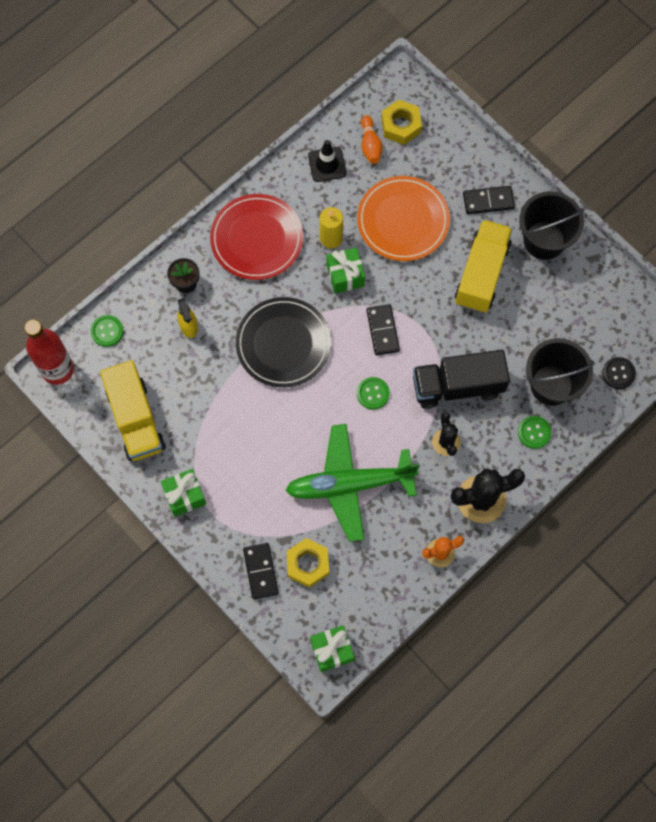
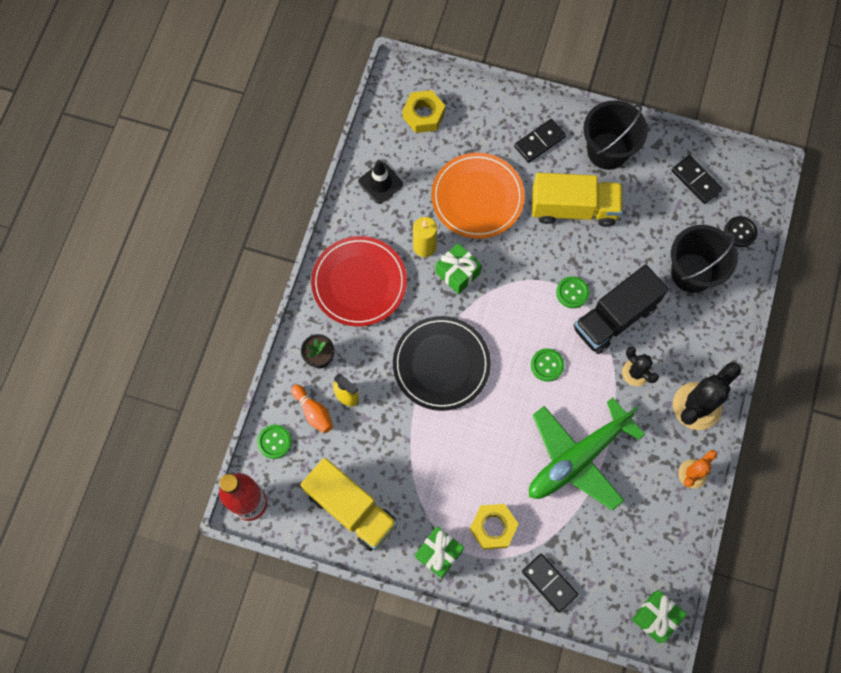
camera: 30 degrees left, 0 degrees up
(308, 564) = (586, 551): yellow nut -> yellow nut (493, 527)
(370, 145) = (407, 146): orange bowling pin -> orange bowling pin (313, 412)
(383, 330) = (520, 304): black domino -> black domino (696, 180)
(481, 274) = (573, 208): yellow truck -> yellow truck turned 105 degrees clockwise
(534, 432) = (703, 322): green button -> green button (572, 293)

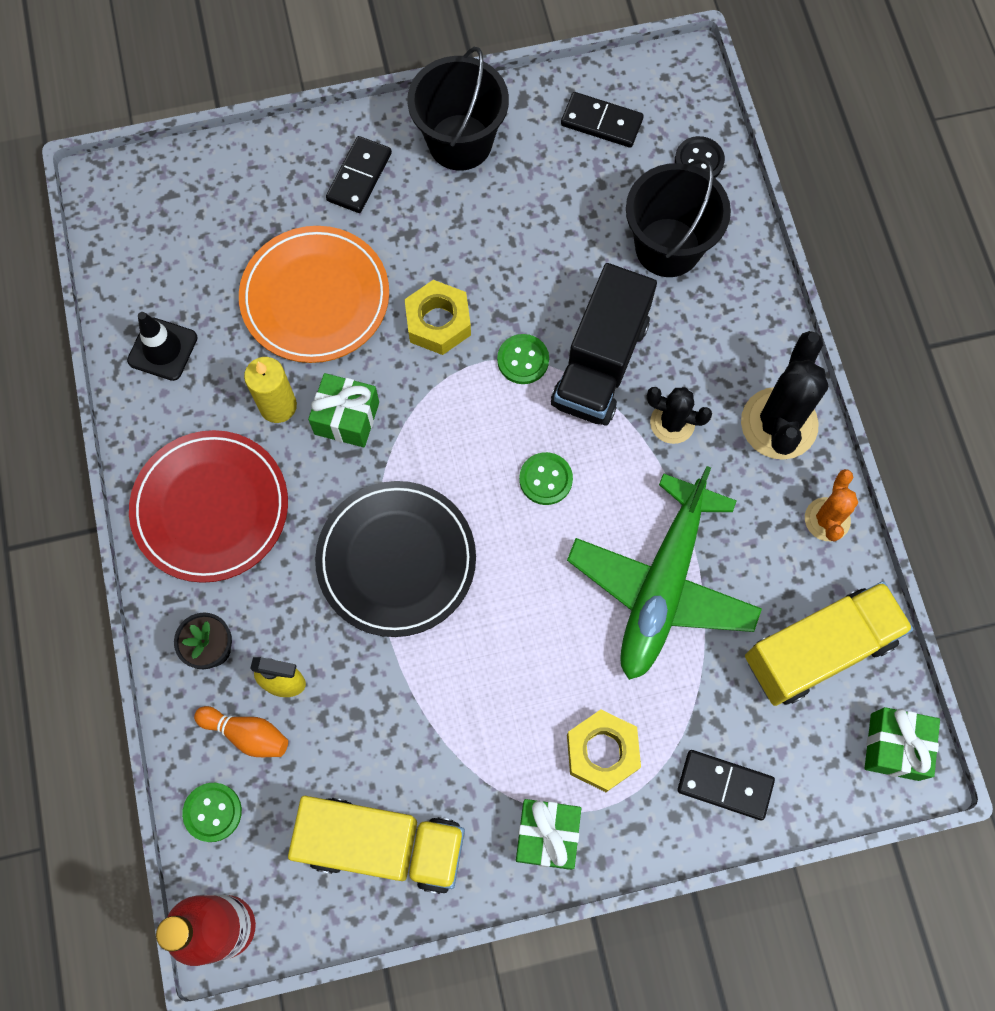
camera: 30 degrees left, 0 degrees up
(423, 115) = (173, 222): yellow nut -> yellow nut (438, 322)
(573, 208) = (458, 243): yellow truck -> yellow truck (818, 650)

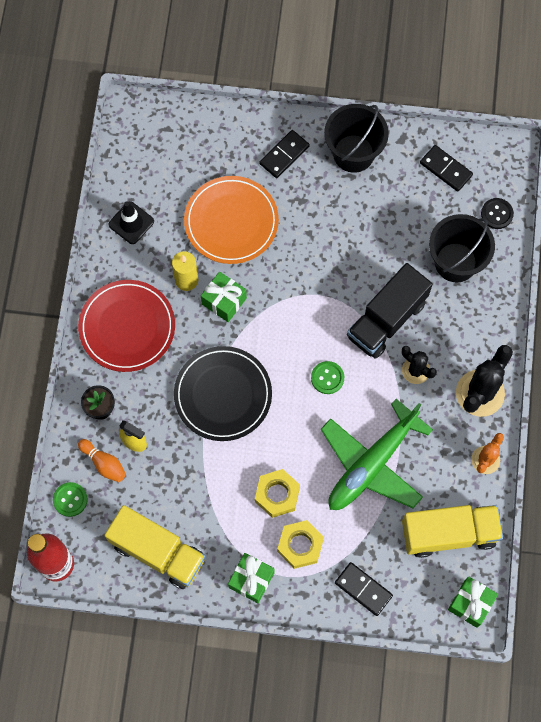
camera: 20 degrees right, 0 degrees up
(438, 322) = (299, 262): yellow nut -> yellow nut (277, 495)
(523, 360) = (341, 302): green button -> none

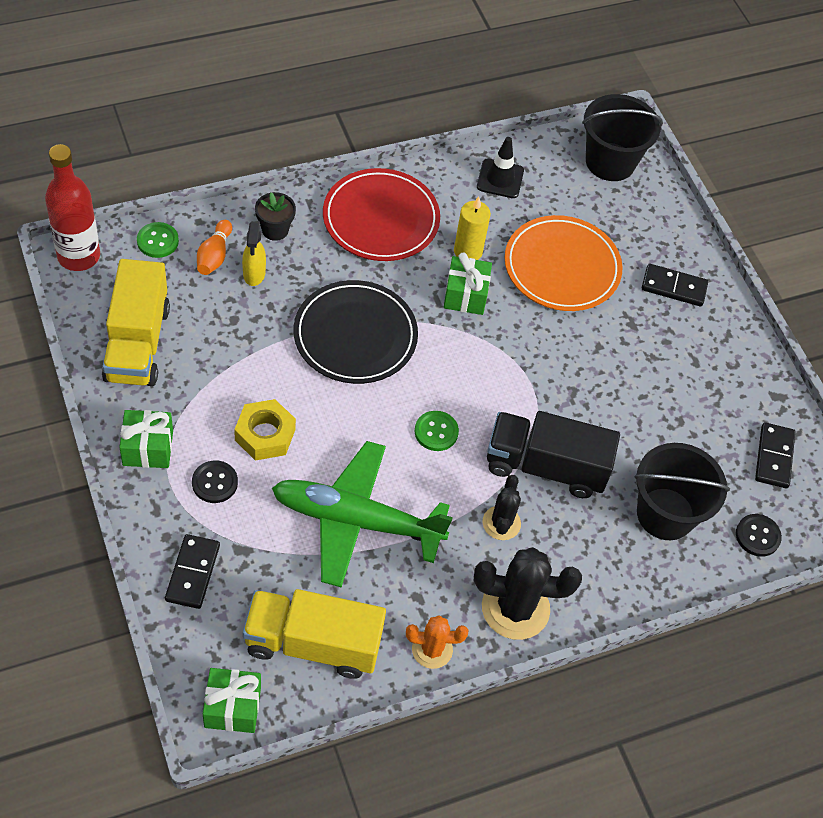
camera: 55 degrees right, 15 degrees down
(300, 545) = (215, 483): yellow nut -> black button
(353, 153) = (724, 353): black bucket -> black bucket (610, 162)
(449, 533) = (313, 644): yellow truck -> yellow truck turned 135 degrees clockwise

